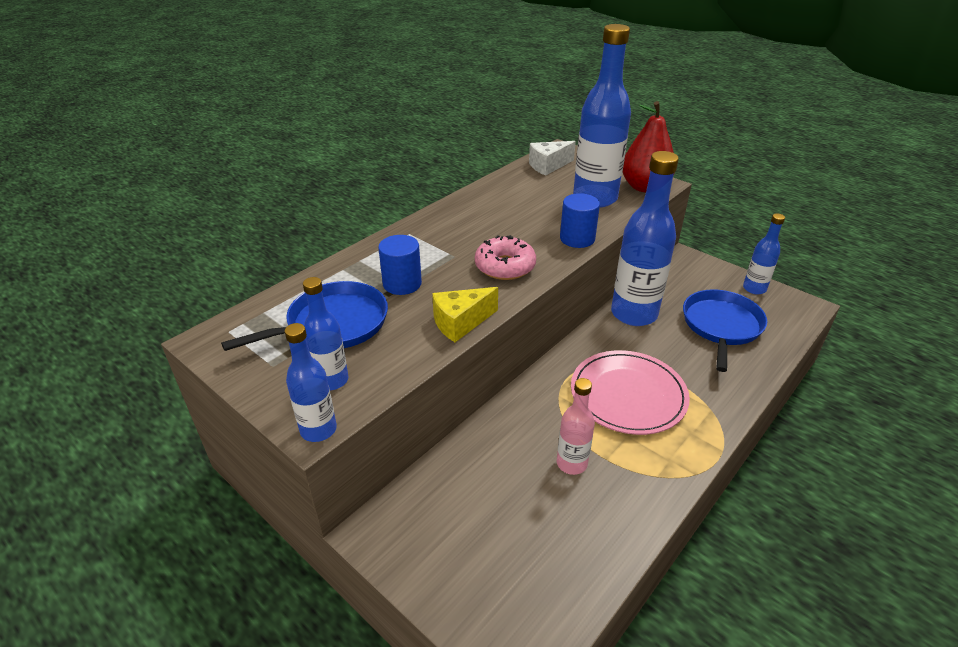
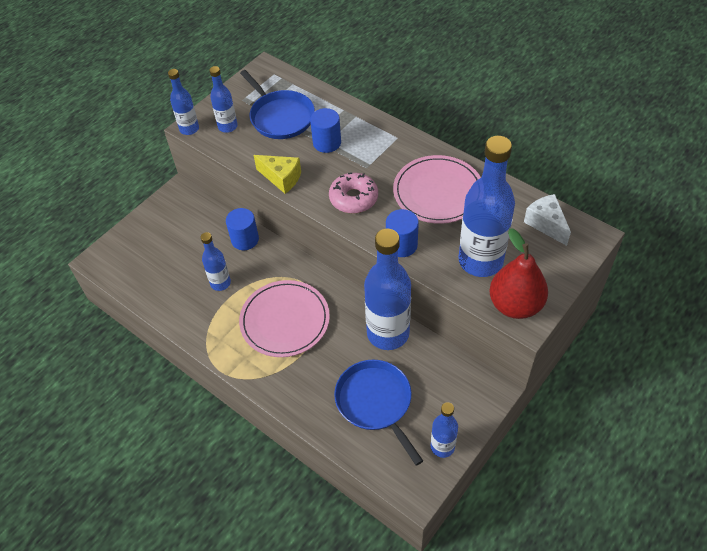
camera: 90 degrees right, 15 degrees up
(460, 323) = (281, 178): yellow cheese -> yellow cheese turned 150 degrees clockwise
(491, 437) = (245, 239): none -> blue cylinder
(501, 214) = (438, 192): none -> pink plate
(571, 463) = (220, 283): pink bottle -> blue bottle
(721, 326) = (376, 402): blue pan -> blue pan turned 135 degrees counterclockwise

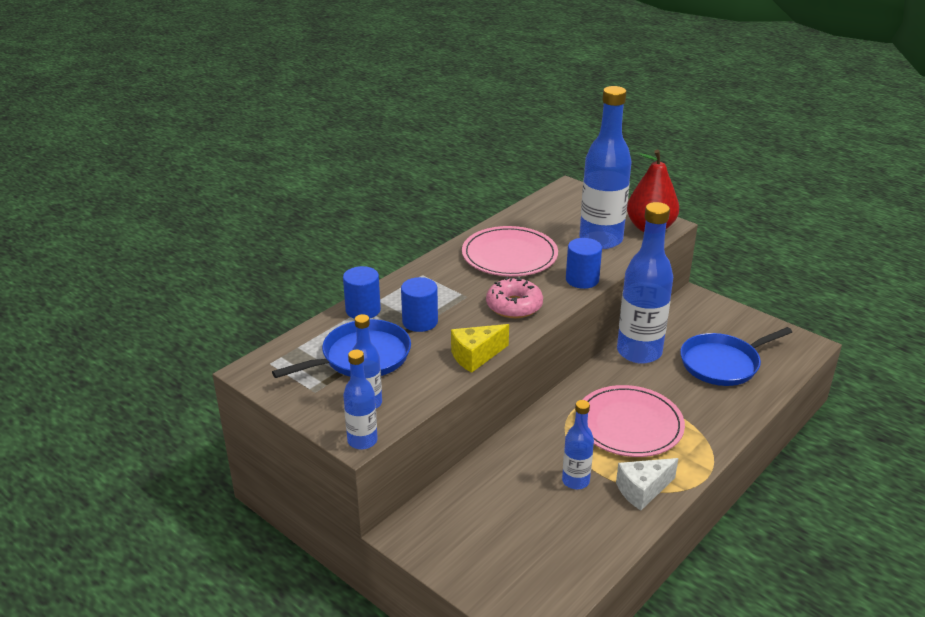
camera: 90 degrees left, 20 degrees down
(245, 239) = (503, 460): blue cylinder -> blue cylinder (363, 310)
(281, 178) = (476, 356): yellow cheese -> yellow cheese turned 150 degrees counterclockwise
(442, 447) = (759, 328): blue bottle -> none
(546, 224) = (555, 205): white cheese -> white cheese (642, 490)

